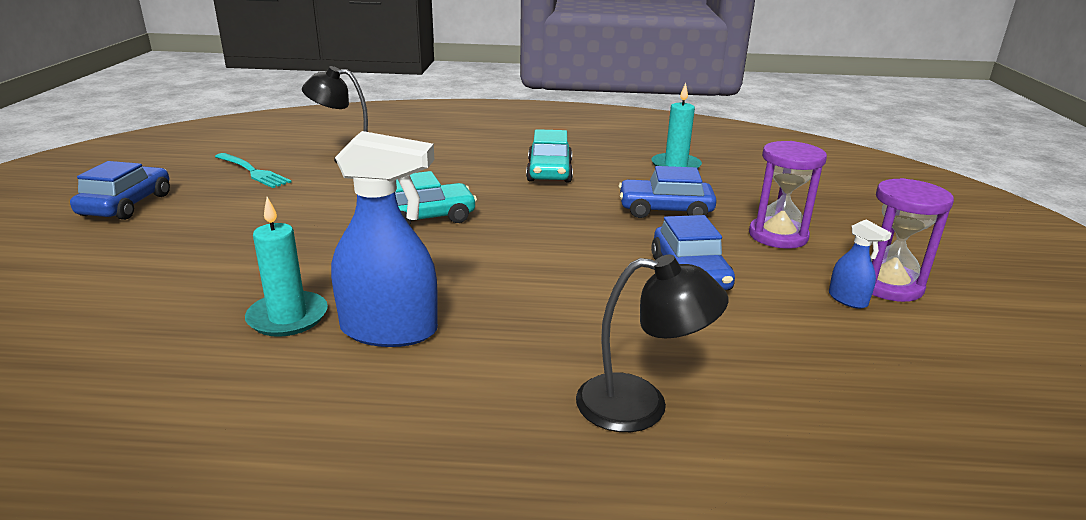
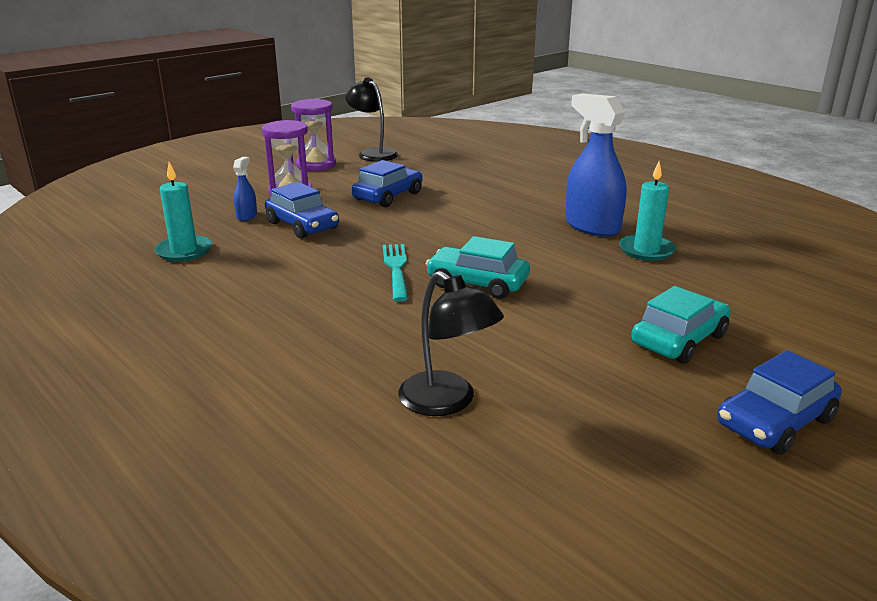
camera: 135 degrees left, 0 degrees up
(253, 172) = (591, 427): turquoise fork -> turquoise fork (396, 269)
(549, 172) = (291, 287): turquoise car -> turquoise car (679, 340)
(641, 405) = (516, 175): black lamp -> black lamp (373, 153)
(847, 299) = (350, 168): blue spray bottle -> blue spray bottle (247, 216)

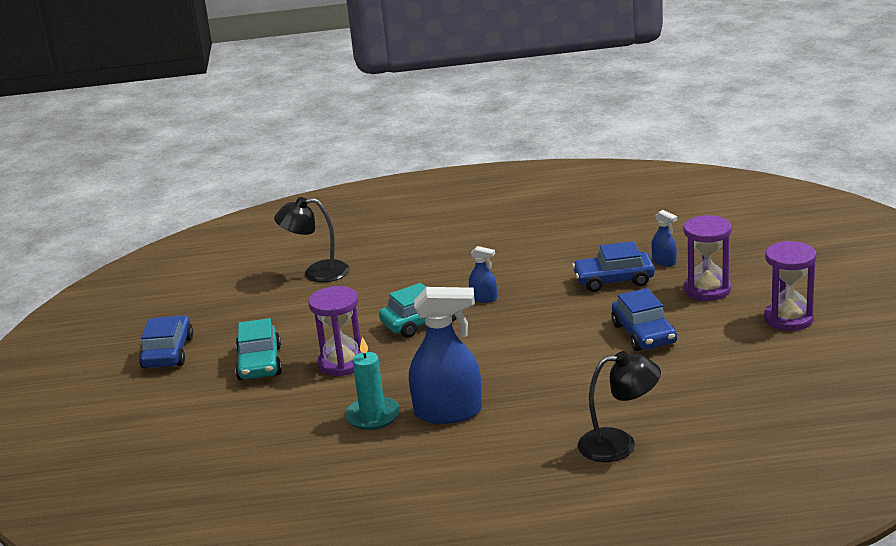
camera: 130 degrees right, 0 degrees up
(184, 251) = (613, 230): turquoise candle -> none
(373, 153) = (804, 362): black lamp -> black lamp (619, 444)
(396, 269) = (484, 298): turquoise fork -> blue spray bottle
(603, 294) = (342, 363): none -> purple hourglass

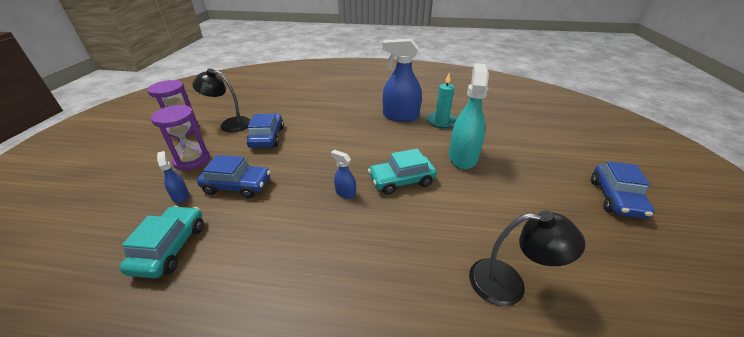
camera: 170 degrees left, 10 degrees up
(259, 363) = (525, 170): turquoise car -> turquoise car (170, 247)
(342, 363) = (462, 157): purple hourglass -> turquoise spray bottle
(619, 444) = (331, 91): black lamp -> black lamp (230, 124)

